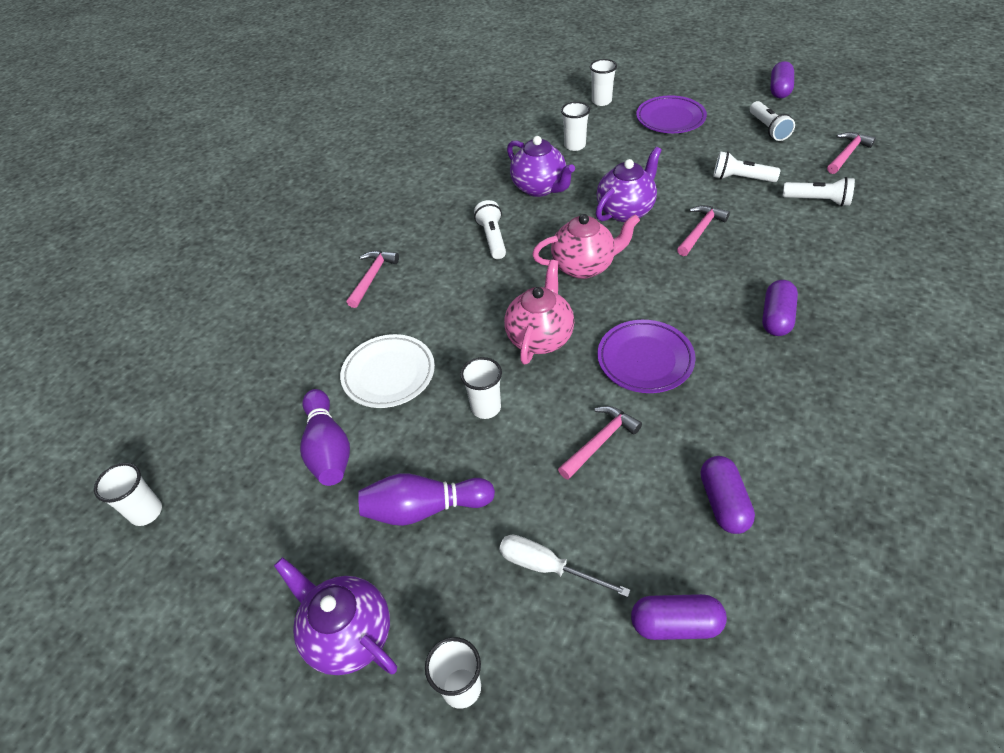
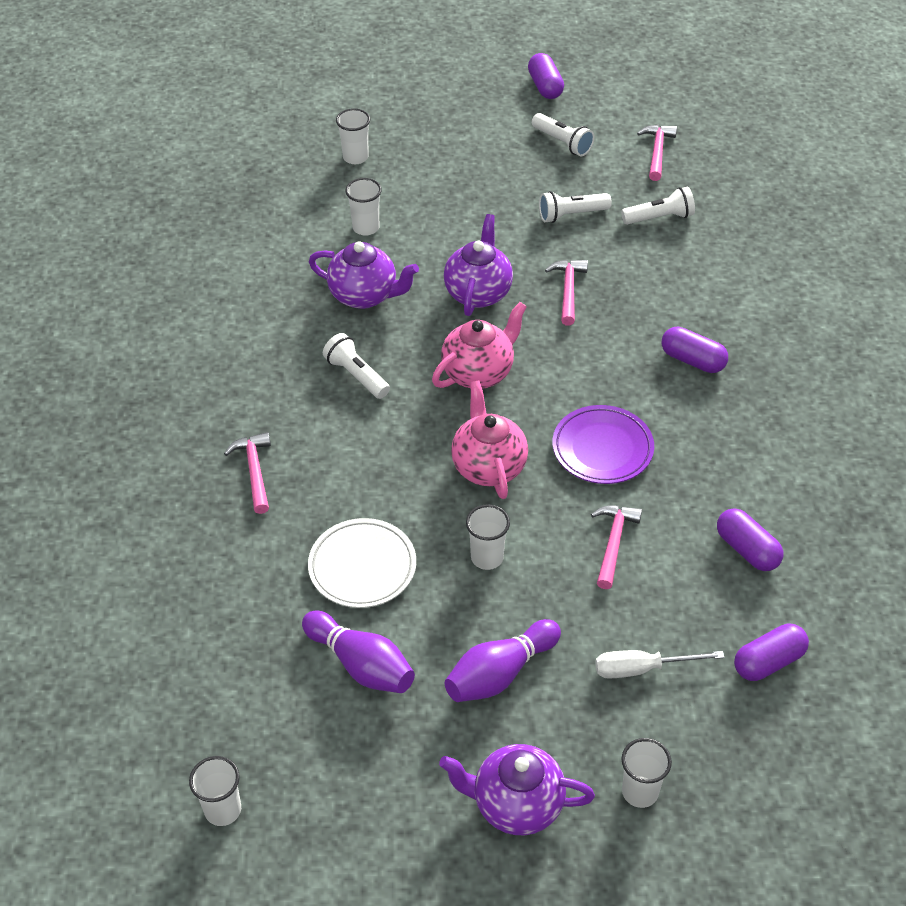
camera: 35 degrees left, 0 degrees up
(670, 119) = (450, 159): purple plate -> none
(776, 318) = (692, 360): purple capsule -> purple capsule turned 45 degrees counterclockwise

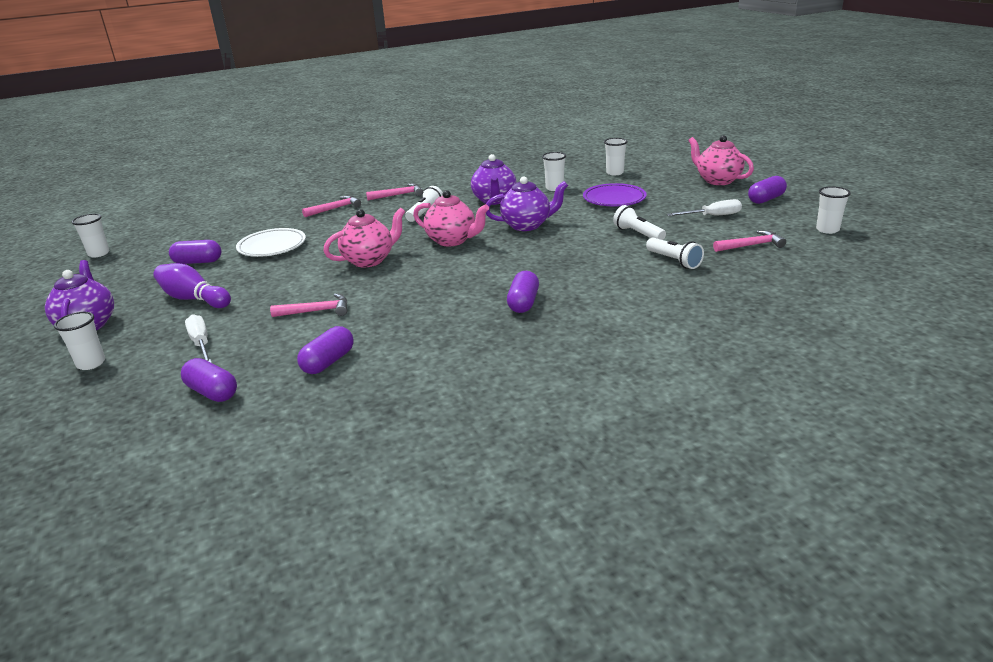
camera: 70 degrees right, 20 degrees down
(361, 664) = (198, 262): purple bowling pin -> purple capsule
(458, 92) = (717, 180): none -> pink teapot
(487, 557) = (290, 276): white cup -> white cup (827, 230)
(563, 142) = (712, 216): white flashlight -> white screwdriver
(568, 290) = (557, 248): pink hammer -> pink hammer (399, 195)
(602, 449) = (406, 290): purple plate -> purple plate (614, 199)

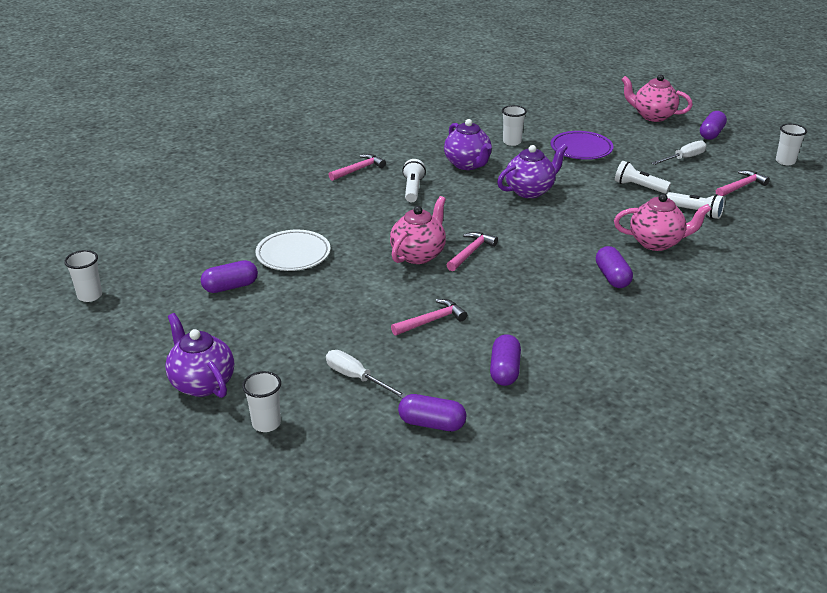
camera: 25 degrees left, 5 degrees up
(194, 299) = (284, 331): purple bowling pin -> none
(335, 208) = (307, 196): pink hammer -> pink hammer (471, 252)
(452, 240) = (476, 219): pink teapot -> pink teapot (656, 242)
(614, 173) = (551, 116): white cup -> none

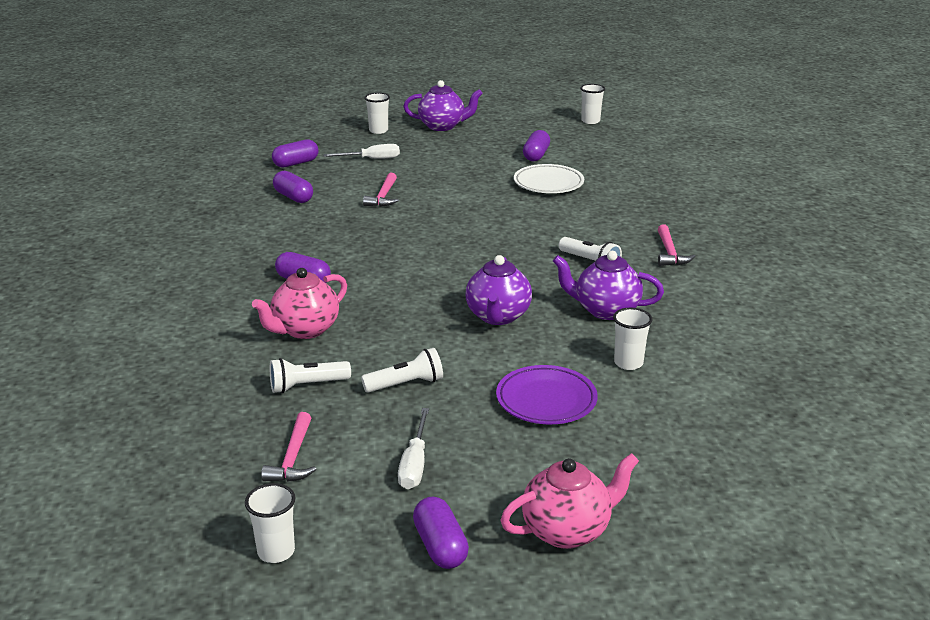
camera: 130 degrees right, 5 degrees down
(418, 255) = (472, 223): pink teapot -> none
(471, 252) = (441, 243): pink hammer -> none

